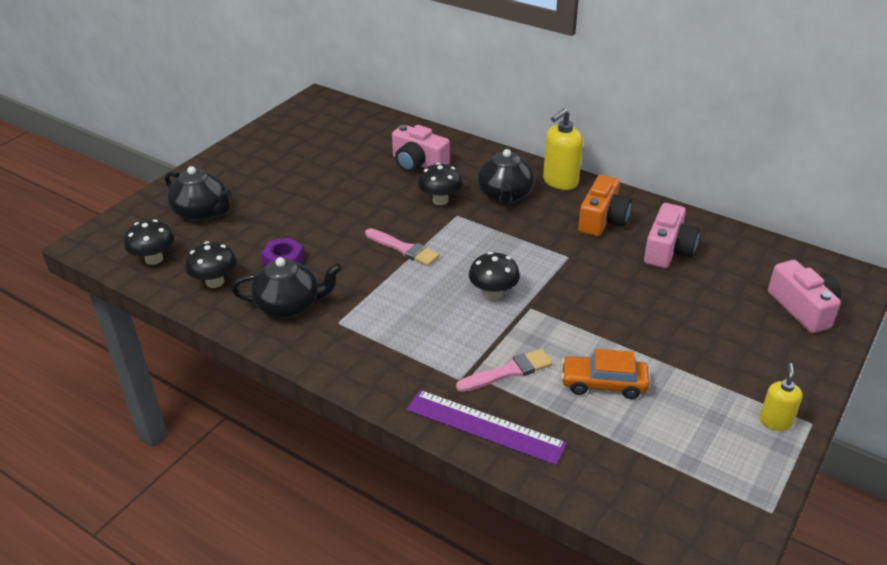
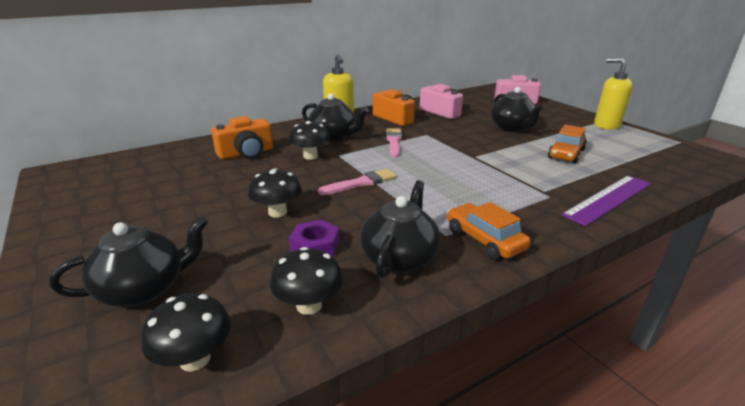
camera: 65 degrees left, 10 degrees down
(342, 346) = (484, 240): none -> orange car
(418, 163) = (246, 153): pink camera -> orange camera
(493, 293) = (450, 164): black mushroom -> black mushroom (277, 212)
(508, 372) = (545, 178): pink brush -> pink brush (394, 142)
(663, 323) = (512, 128): none -> black teapot
(775, 421) = (606, 125): yellow soap dispenser -> yellow soap dispenser, size x1.65

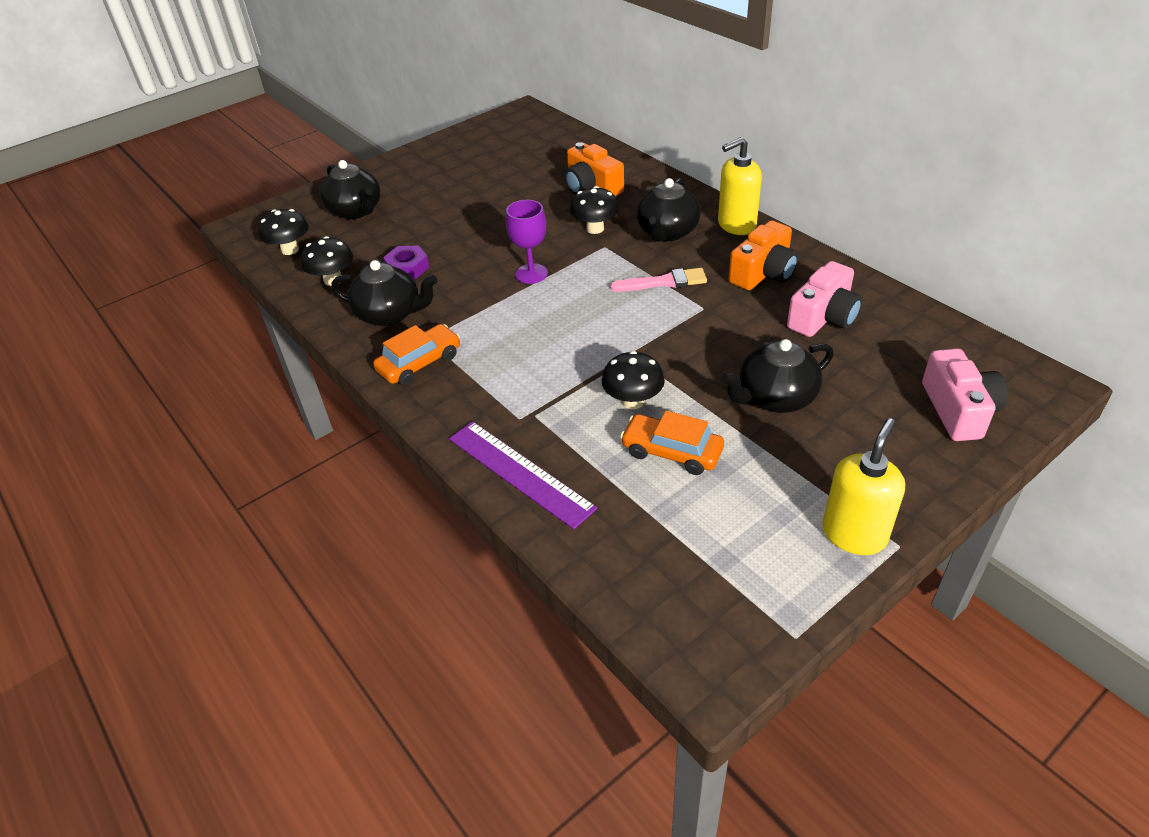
camera: 85 degrees right, 15 degrees up
(277, 212) = (462, 237): black mushroom -> black mushroom (633, 401)
(361, 183) = (531, 274): pink brush -> purple goblet

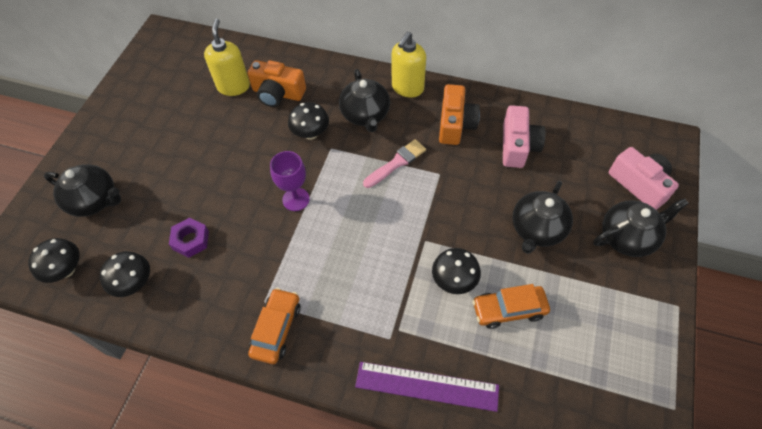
camera: 35 degrees left, 15 degrees up
(390, 314) = (214, 294): black teapot -> black teapot (628, 237)
(854, 534) = (651, 312): yellow soap dispenser -> yellow soap dispenser (233, 86)

